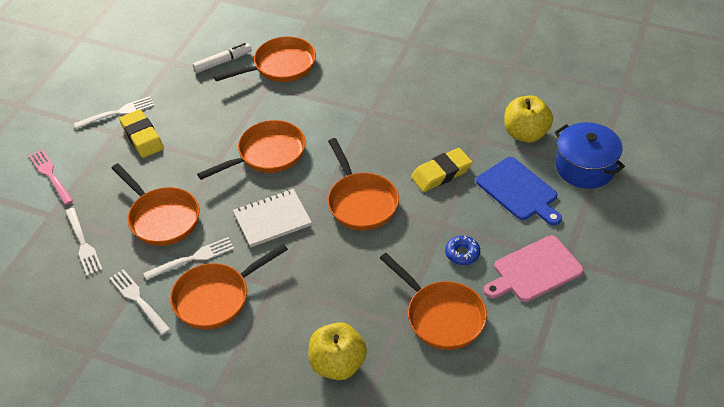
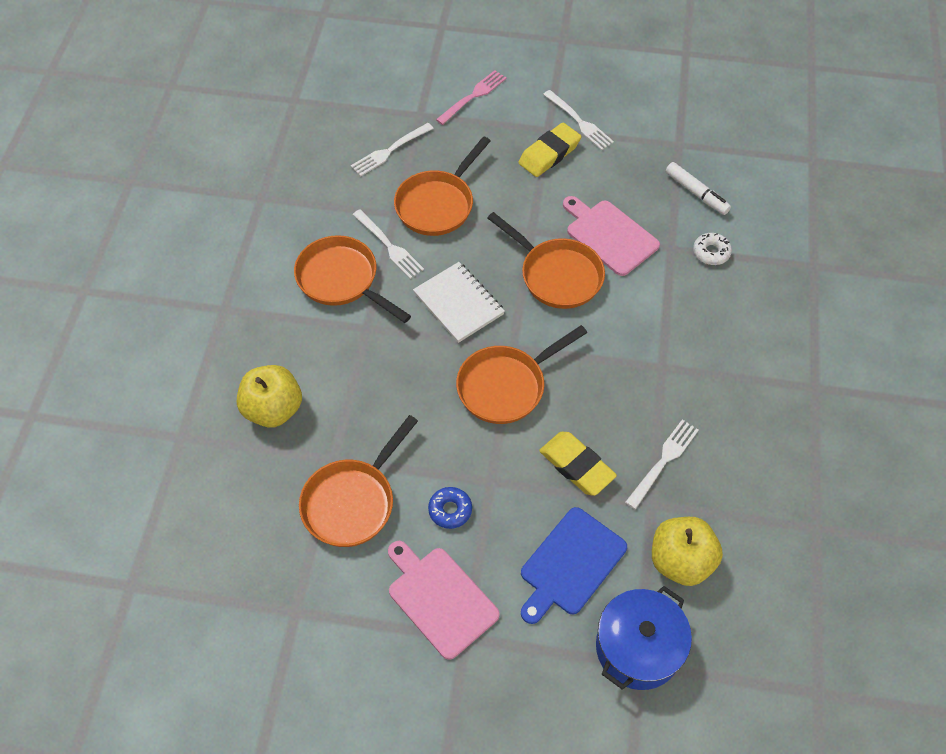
camera: 75 degrees right, 10 degrees up
(138, 300) = (328, 216): white fork -> white fork (663, 461)
(242, 117) = (609, 235): none -> pink cutting board
(280, 66) = (711, 252): orange pan -> white donut

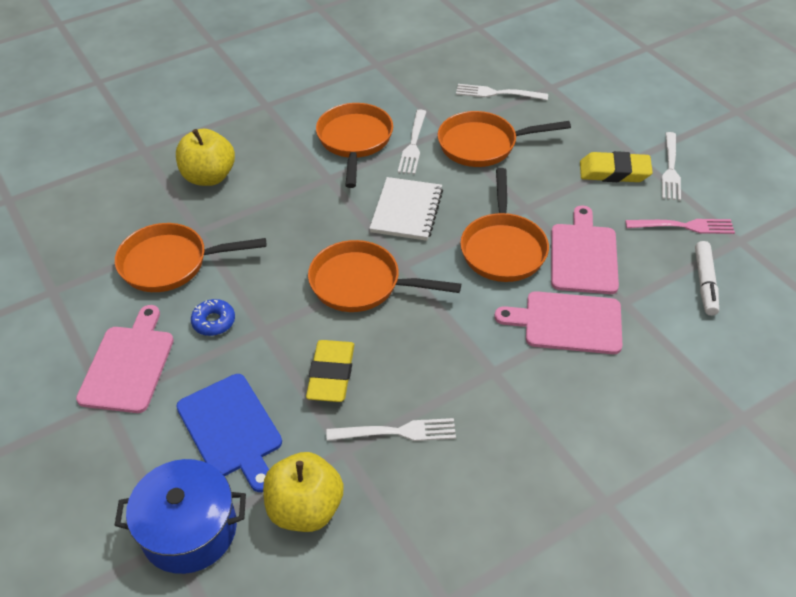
camera: 50 degrees right, 10 degrees down
(473, 96) = (607, 101): pink fork -> pink fork (683, 226)
(570, 564) = (231, 429): blue cutting board -> blue cutting board turned 120 degrees counterclockwise
(659, 293) = (567, 322): none -> pink cutting board
(711, 252) = (655, 331): white donut -> none

